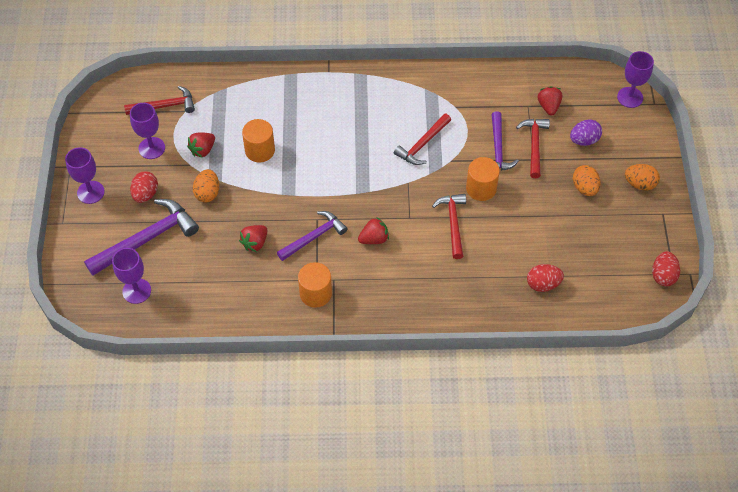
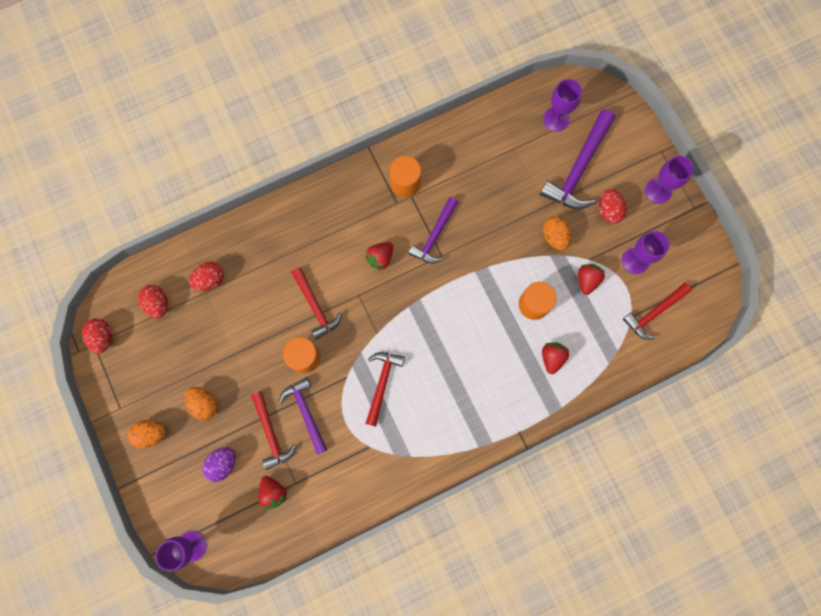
camera: 155 degrees right, 20 degrees up
(255, 243) = (483, 207): red strawberry -> red strawberry (552, 358)
(601, 283) = (158, 304): none -> red egg

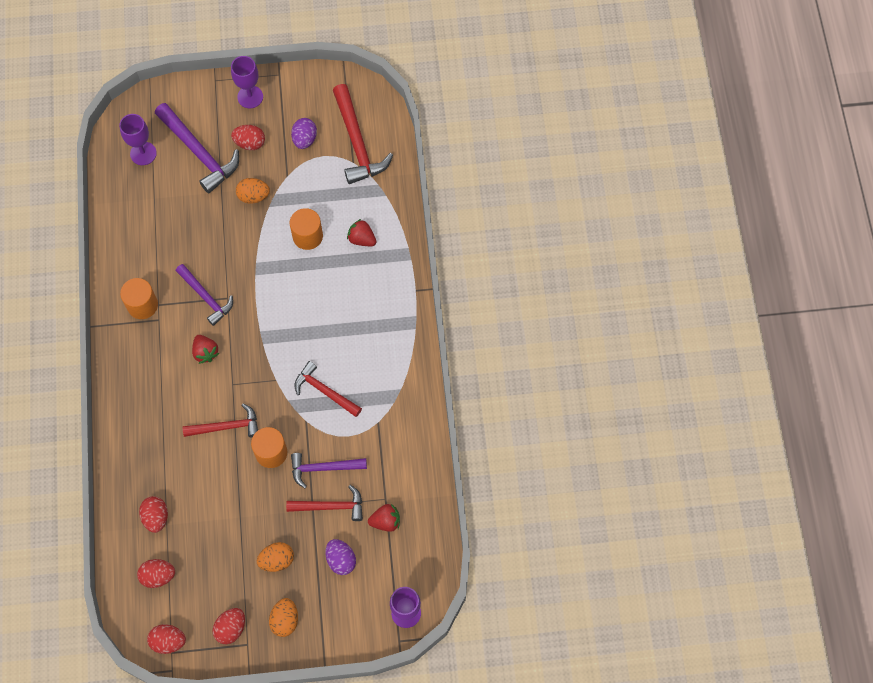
camera: 70 degrees left, 10 degrees down
(130, 388) = (231, 628): none -> red egg
(587, 280) = (305, 185): red strawberry -> none
(635, 260) = (304, 139): purple goblet -> purple egg
(654, 313) = (357, 143): red hammer -> red hammer, size x1.55

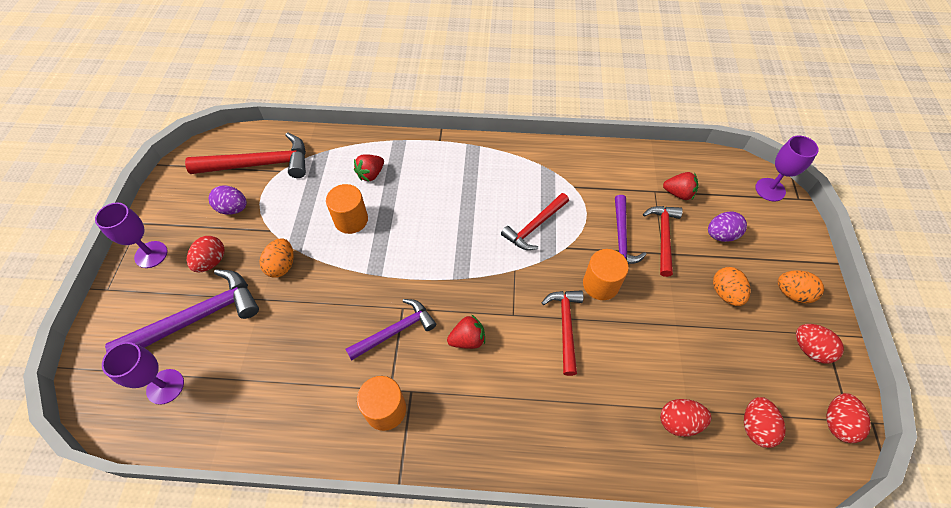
camera: 80 degrees left, 10 degrees down
(385, 521) = (678, 193): red strawberry -> red strawberry turned 105 degrees clockwise

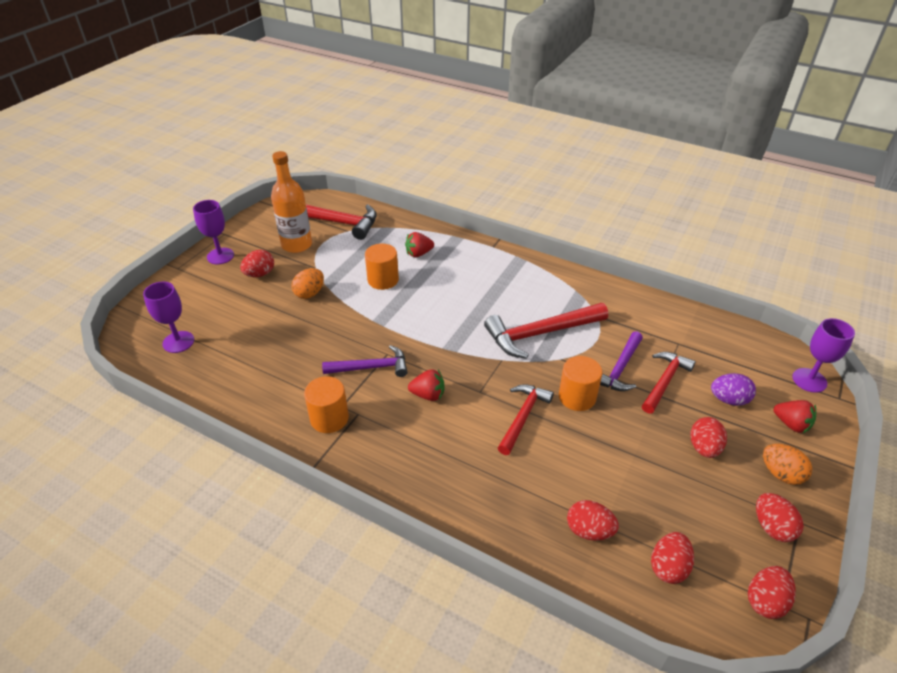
camera: 25 degrees right, 15 degrees down
(197, 317) = (227, 306): purple hammer -> none
(233, 208) = (297, 245): purple egg -> orange bottle
(535, 226) = (540, 334): red hammer -> red hammer, size x1.55
(678, 193) = (702, 352): red strawberry -> red strawberry (791, 424)
(725, 293) = (704, 448): orange egg -> red egg

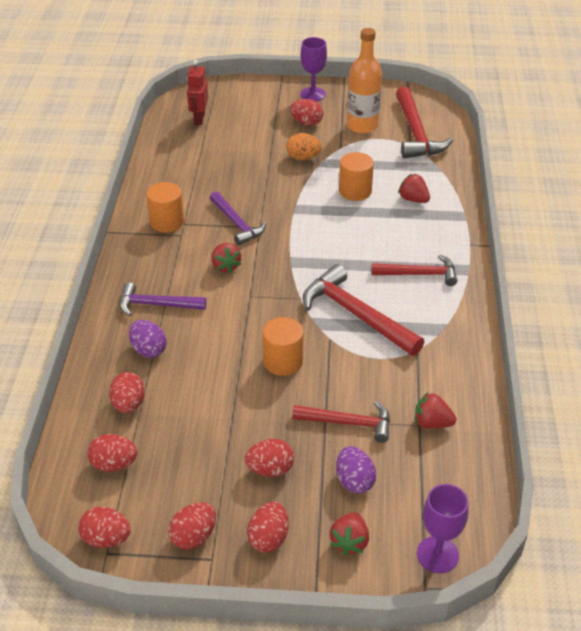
camera: 65 degrees right, 0 degrees up
(178, 342) = (199, 119): purple goblet -> red robot
(517, 491) = (148, 350): none -> purple egg
(522, 417) = (235, 331): red hammer -> red hammer (419, 274)
(620, 368) = (345, 384): purple hammer -> purple hammer (156, 305)
(679, 336) = (432, 423): none -> red strawberry
(781, 474) = (268, 538): orange egg -> red egg

